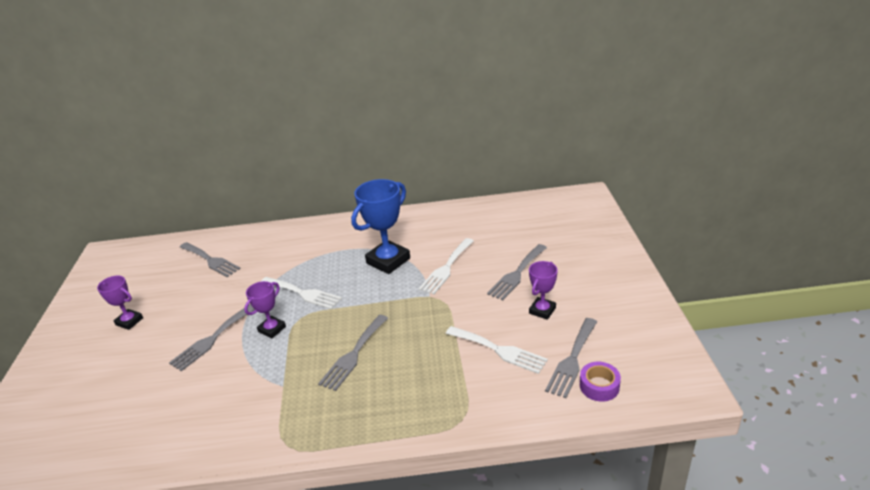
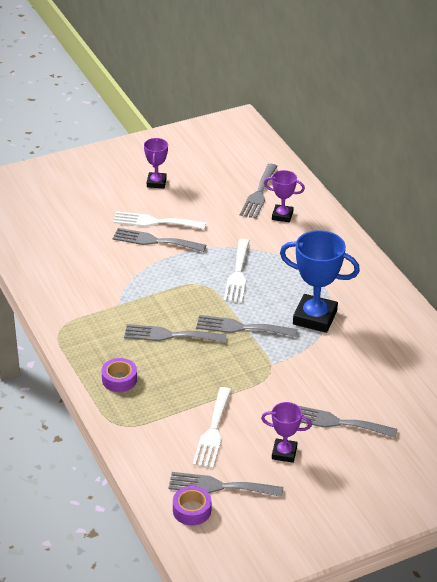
camera: 65 degrees right, 5 degrees up
(272, 329) = (181, 272): purple trophy -> purple trophy (282, 216)
(373, 305) = (241, 327): none -> grey fork
(395, 407) = (119, 379): none -> purple tape
(446, 268) = (322, 365): white fork -> white fork (155, 222)

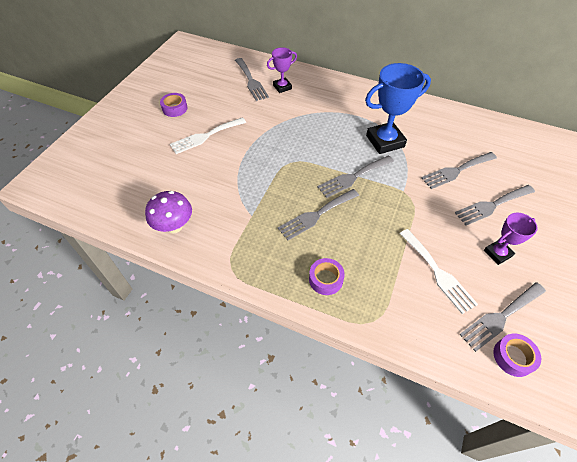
camera: 40 degrees left, 15 degrees up
(51, 276) = (174, 226): none -> purple mushroom
(154, 241) = (221, 150): grey fork -> grey fork (456, 171)
(156, 182) = (175, 108): purple trophy -> purple tape
(237, 274) = (304, 141): white fork -> none

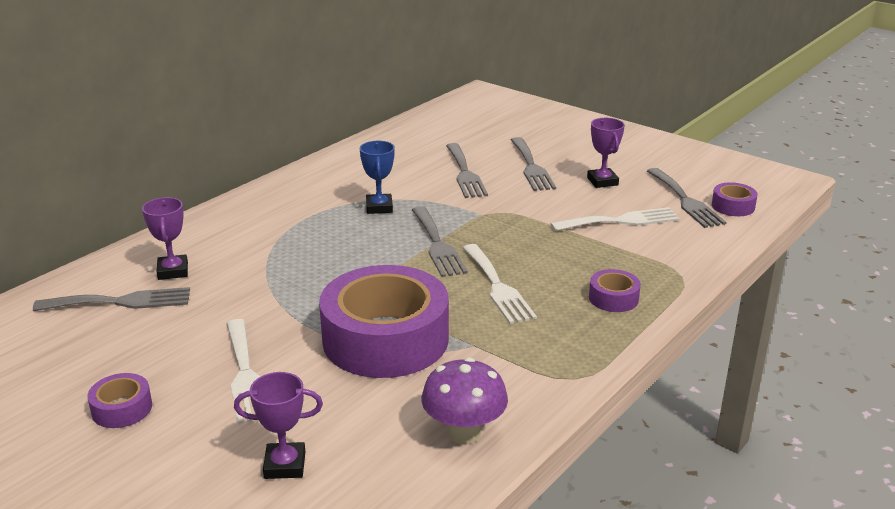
camera: 75 degrees left, 25 degrees down
(144, 167) = (285, 465): none -> purple trophy
(247, 177) = (385, 339): none -> purple tape
(316, 215) = (497, 287): grey fork -> white fork
(385, 141) = (379, 207): blue trophy -> blue trophy, size x0.56

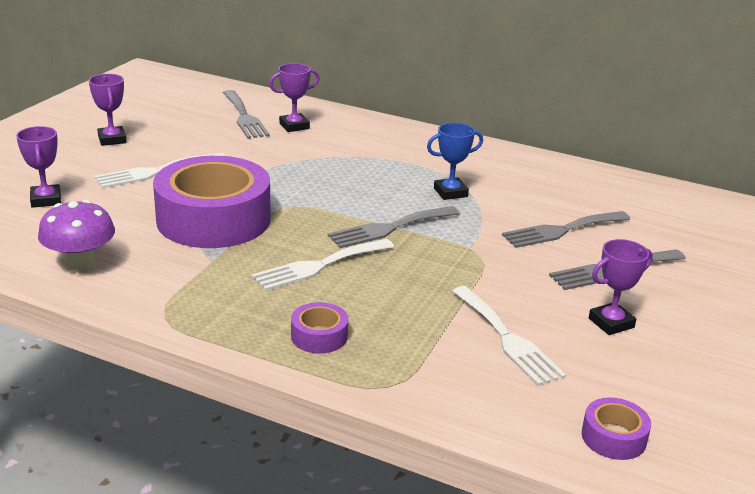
camera: 75 degrees right, 0 degrees up
(122, 408) = (112, 139): purple tape -> purple trophy
(685, 200) = (602, 392): grey fork -> none

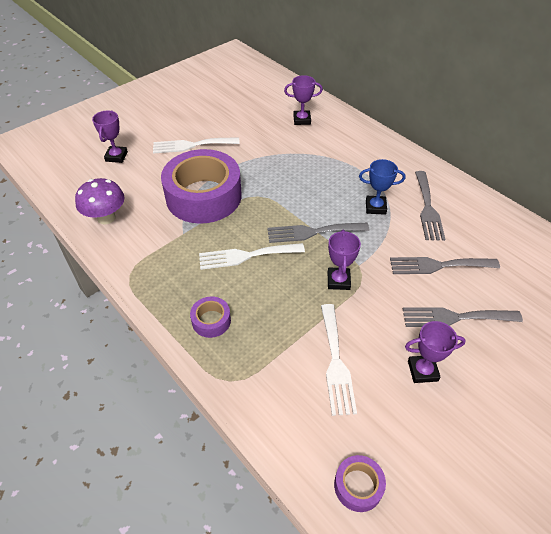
camera: 25 degrees right, 20 degrees up
(112, 139) = (181, 111): purple trophy -> purple trophy (338, 281)
(244, 117) = (273, 105): grey fork -> grey fork (427, 208)

